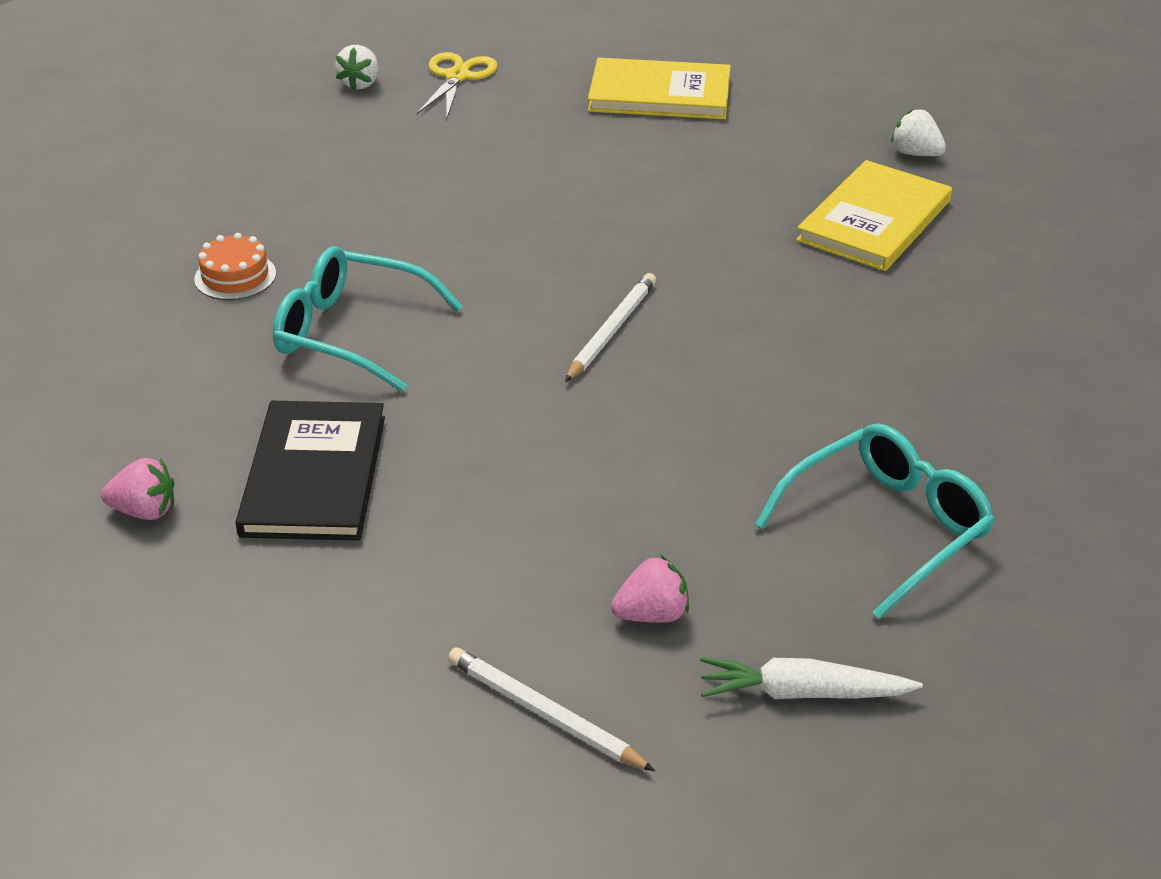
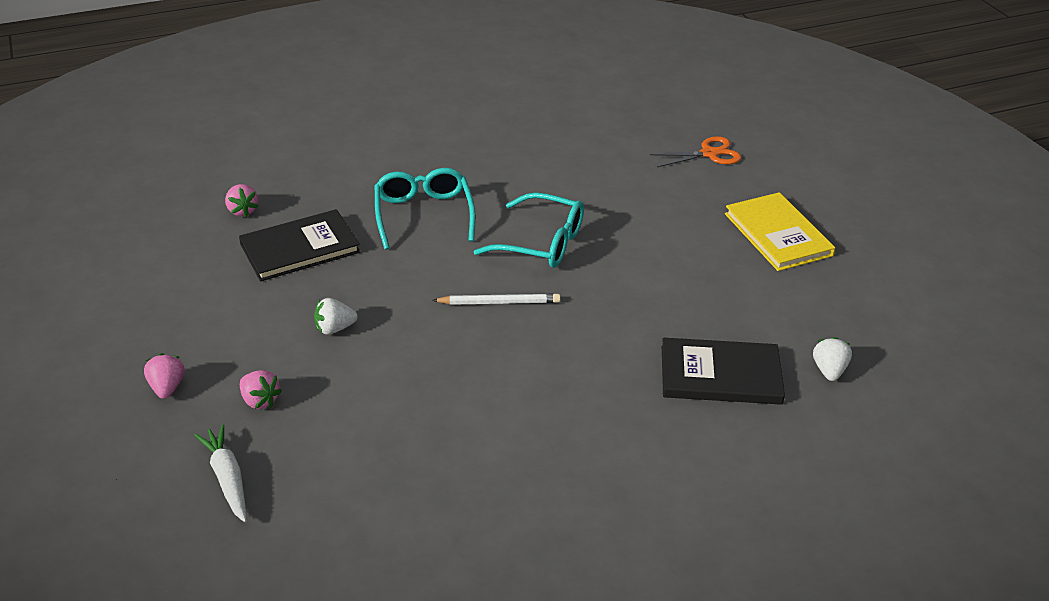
camera: 60 degrees right, 0 degrees up
(235, 276) = (441, 161): orange cake -> none
(360, 83) = (663, 125): white strawberry -> white strawberry (334, 328)
(457, 77) = (709, 154): yellow scissors -> orange scissors
(545, 713) = (167, 387): white pencil -> pink strawberry
(874, 220) = (720, 375): yellow book -> black book
(887, 527) = (391, 473): turquoise glasses -> turquoise glasses (542, 243)

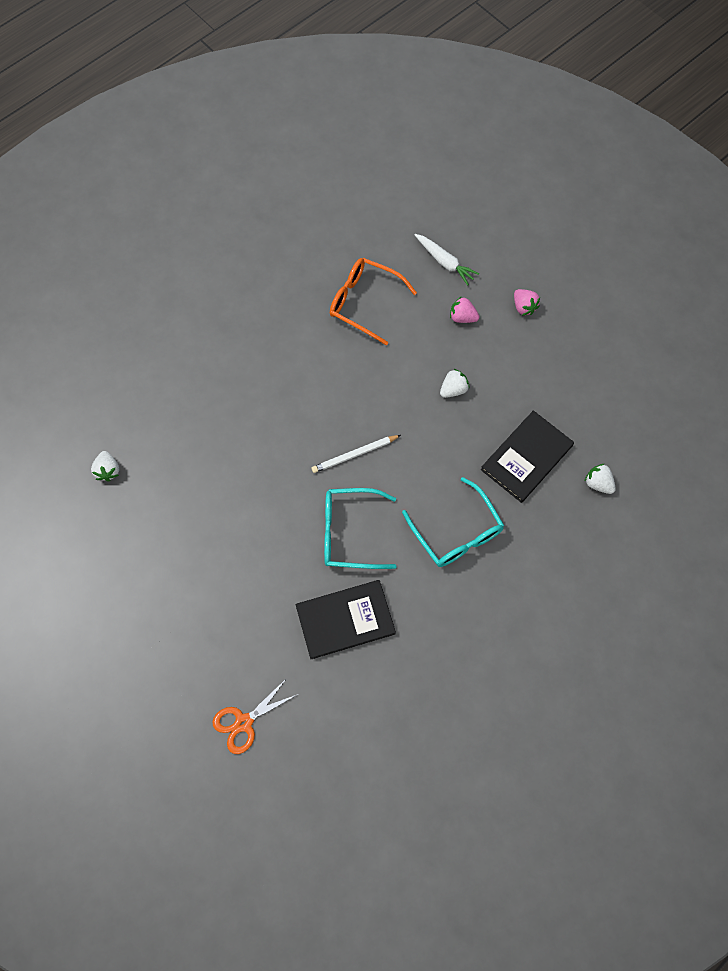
camera: 160 degrees right, 30 degrees up
(242, 211) = (598, 483): pink strawberry -> white strawberry
(386, 461) = (364, 302): none -> orange glasses
(720, 375) = (182, 440): black book -> black book (345, 620)
(778, 234) = (163, 616): yellow book -> none

